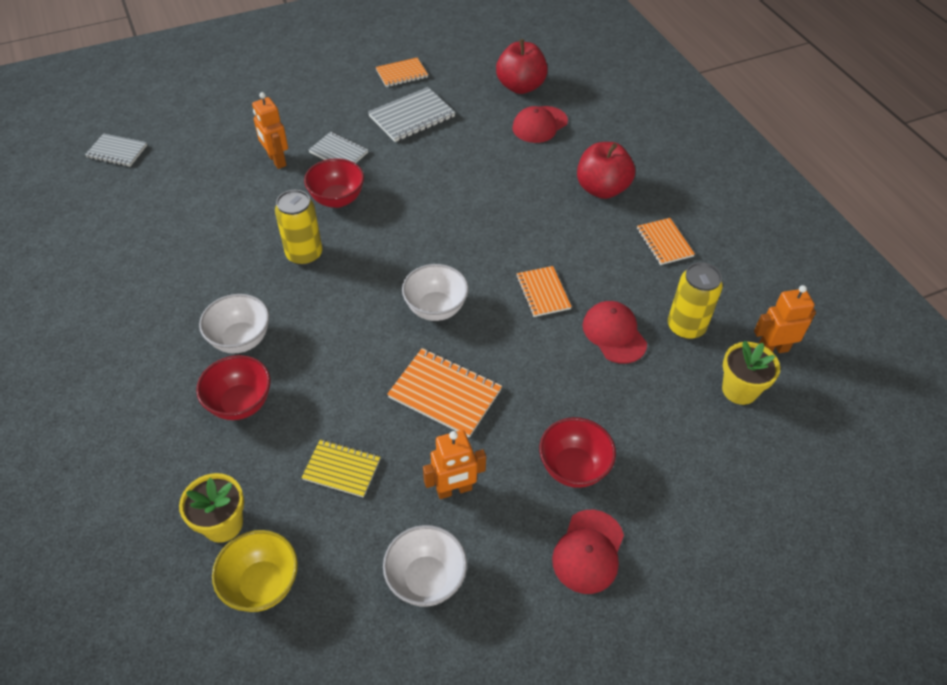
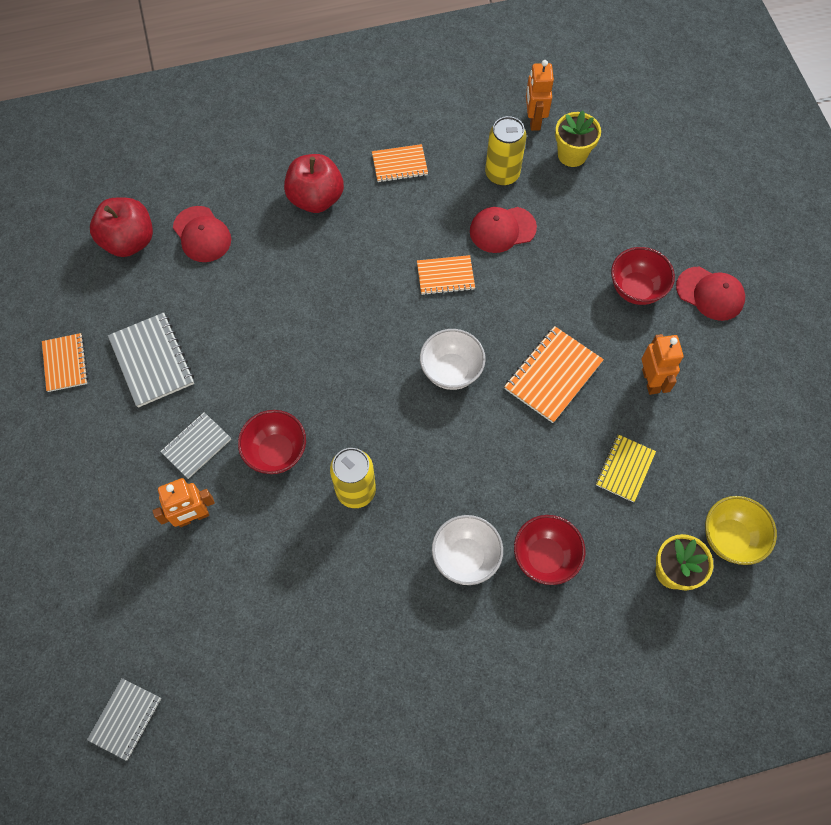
camera: 80 degrees left, 15 degrees up
(426, 579) = (729, 411): white bowl -> none

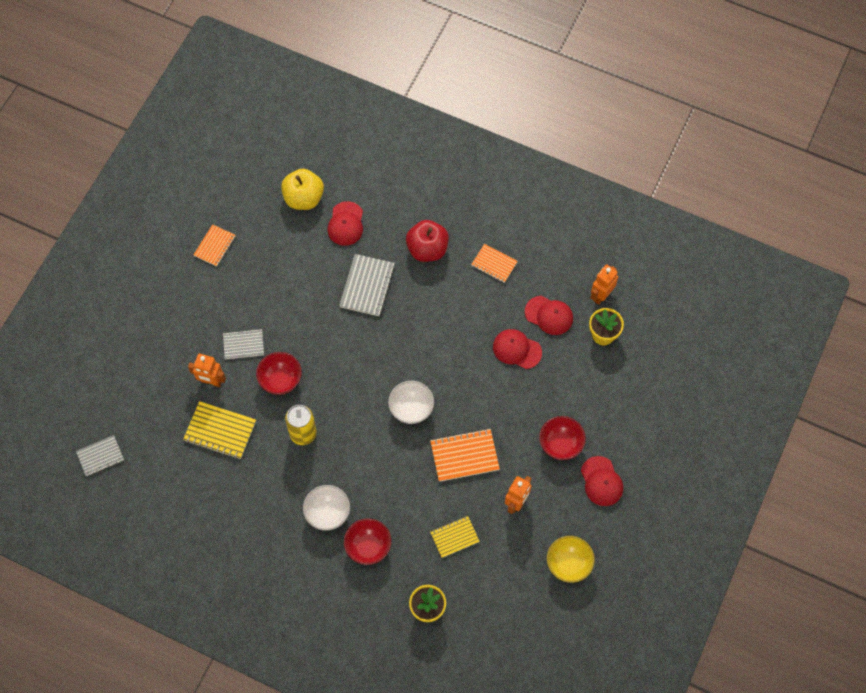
camera: 40 degrees right, 0 degrees up
(129, 241) = (303, 198): red apple -> yellow apple
(152, 361) = (259, 279): grey notebook -> grey notebook (367, 286)
(254, 566) = (220, 431): none -> yellow notebook
(445, 276) = (458, 352): orange notebook -> none
(502, 174) = (549, 315): yellow can -> red cap
(730, 538) = (475, 618): yellow bowl -> yellow bowl (568, 564)

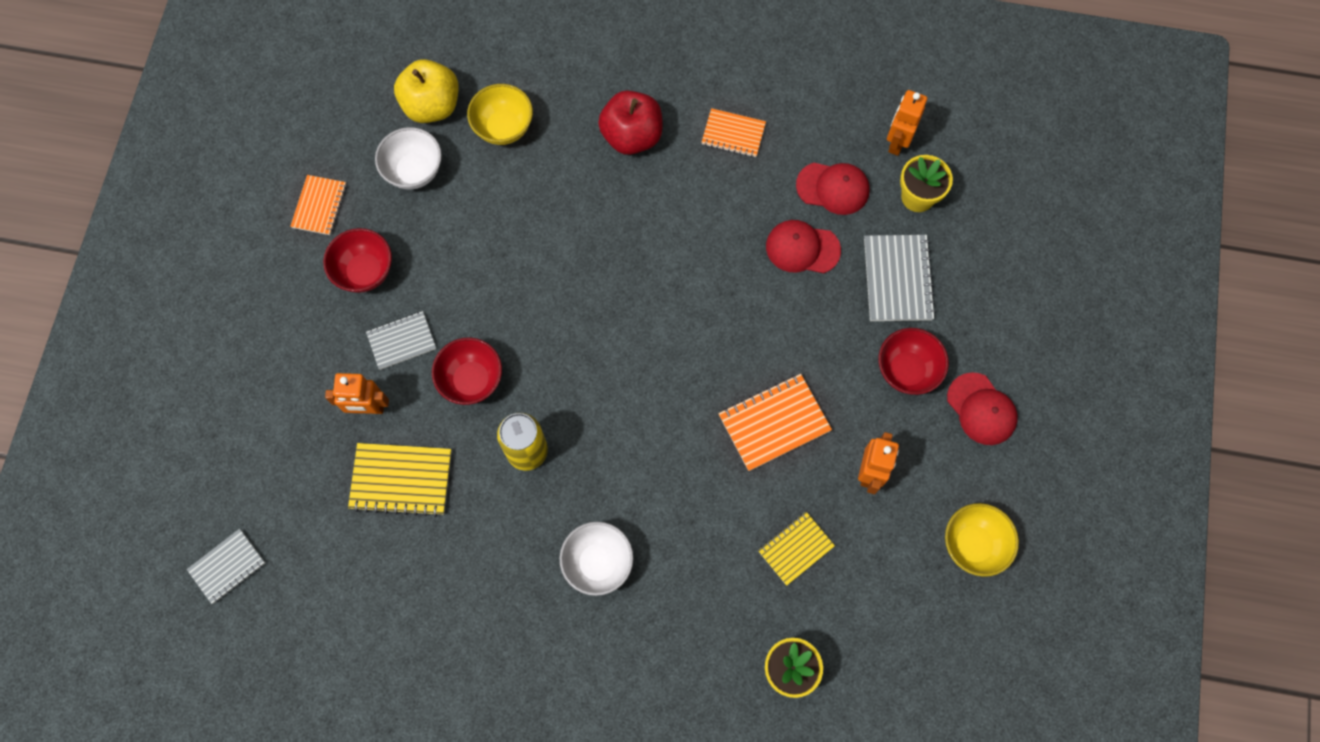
camera: 15 degrees left, 5 degrees up
(346, 224) = (503, 128): red cap -> yellow bowl
(367, 286) = (560, 210): grey notebook -> grey notebook (897, 279)
(368, 547) = (673, 598): red bowl -> red bowl (365, 271)
(411, 409) = (676, 374): white bowl -> white bowl (414, 171)

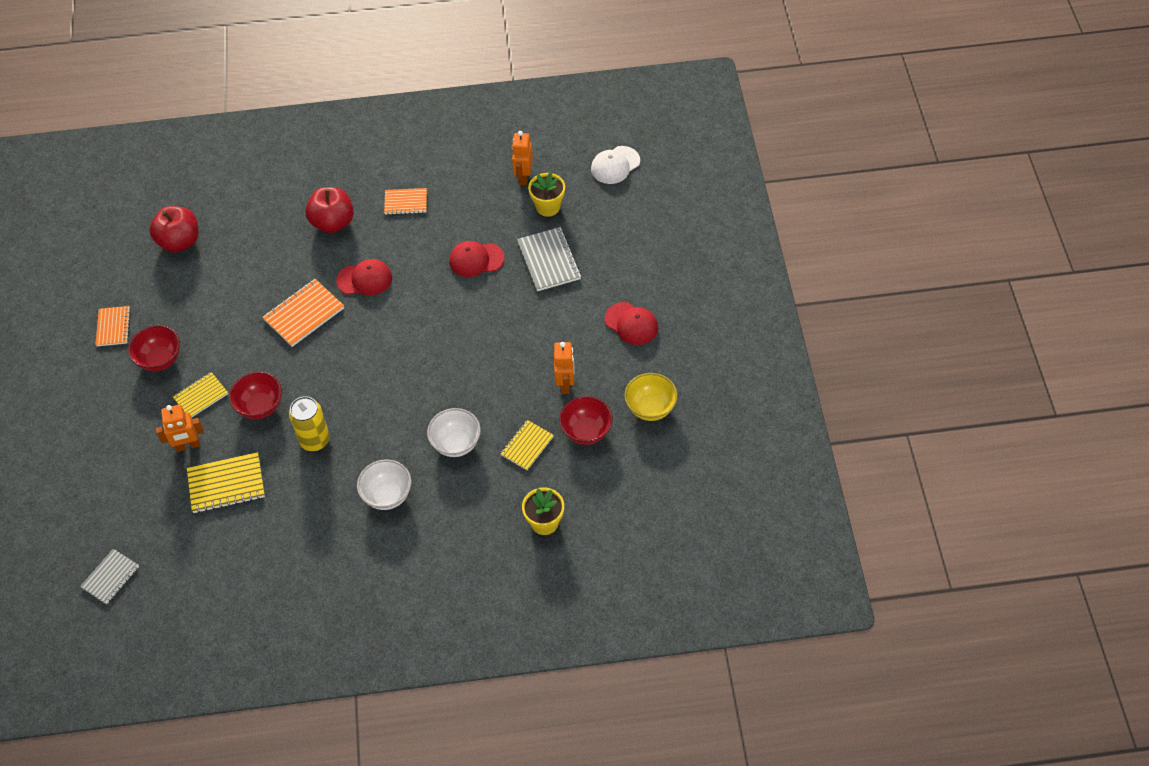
camera: 15 degrees left, 15 degrees down
(402, 341) = (201, 396): grey notebook -> yellow notebook
(414, 171) = (178, 286): white bowl -> white bowl (456, 443)
(432, 106) = (180, 241): yellow apple -> red apple
(503, 128) = (237, 242): yellow bowl -> none
(774, 423) = (488, 372): orange notebook -> orange notebook (304, 314)
(833, 188) = (487, 217): red cap -> red cap (364, 279)
(906, 370) = (572, 314): red bowl -> red bowl (586, 431)
(1024, 160) = (615, 165): none -> white cap

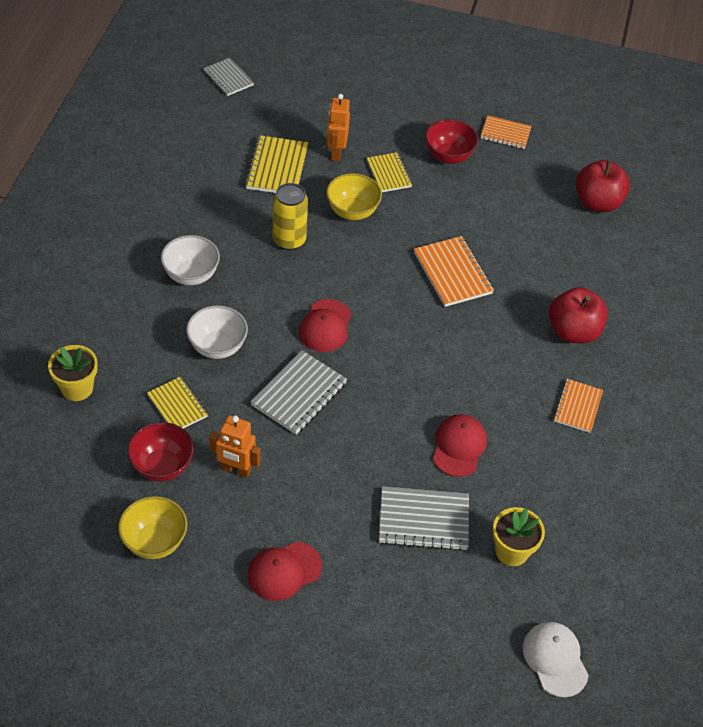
camera: 105 degrees right, 5 degrees down
(260, 406) = (352, 211): red bowl -> yellow bowl
(364, 279) = (477, 336): red cap -> red cap (325, 326)
(476, 371) = (299, 394): none -> grey notebook
(523, 177) = (573, 542): orange robot -> none

